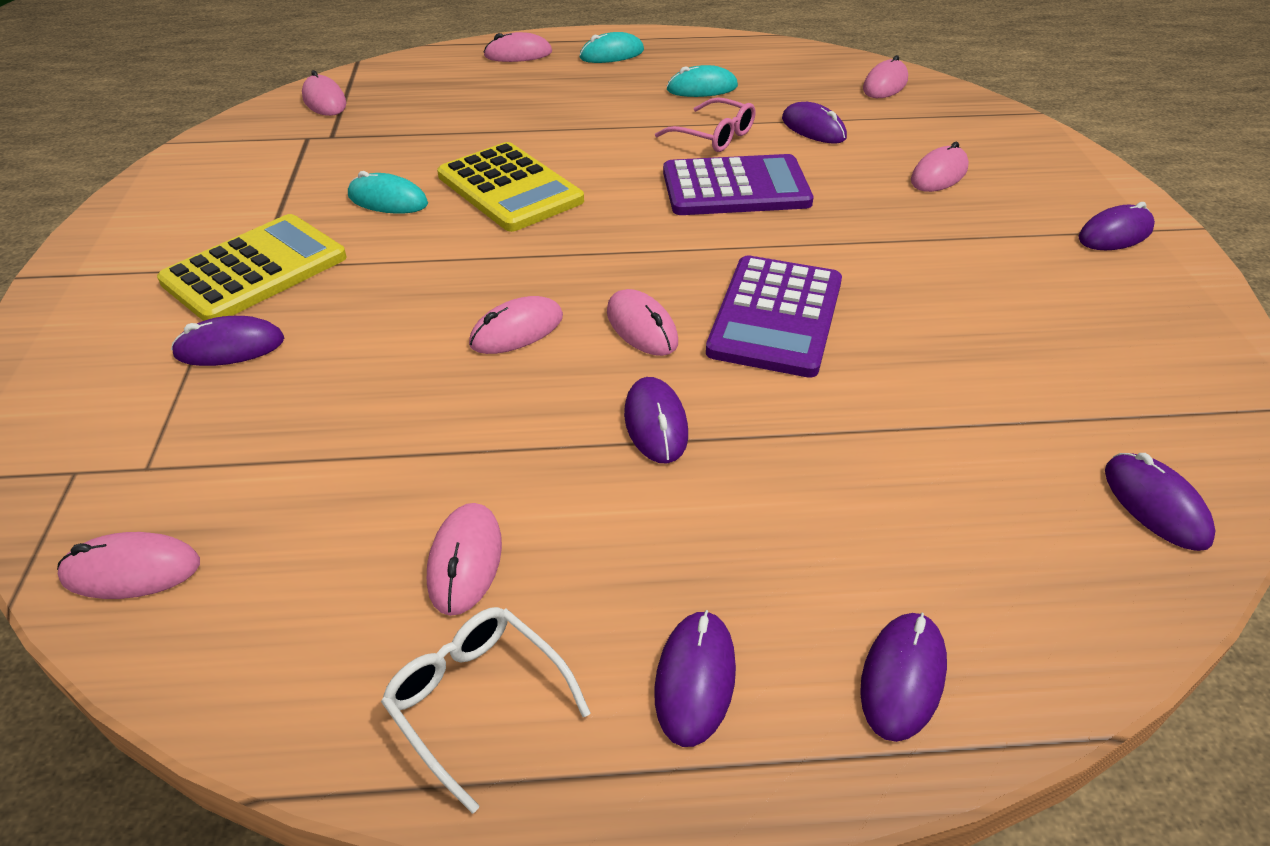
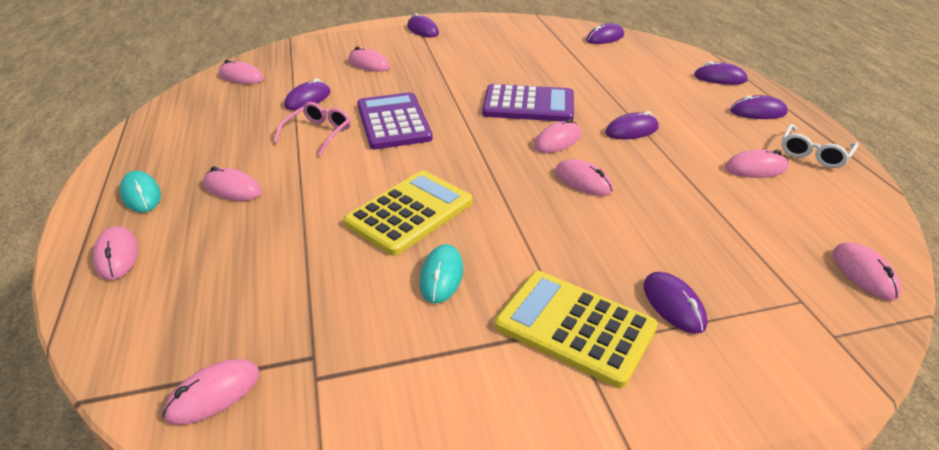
camera: 100 degrees left, 5 degrees down
(605, 93) = (232, 188): none -> pink mouse
(702, 88) = (232, 143): turquoise mouse -> none

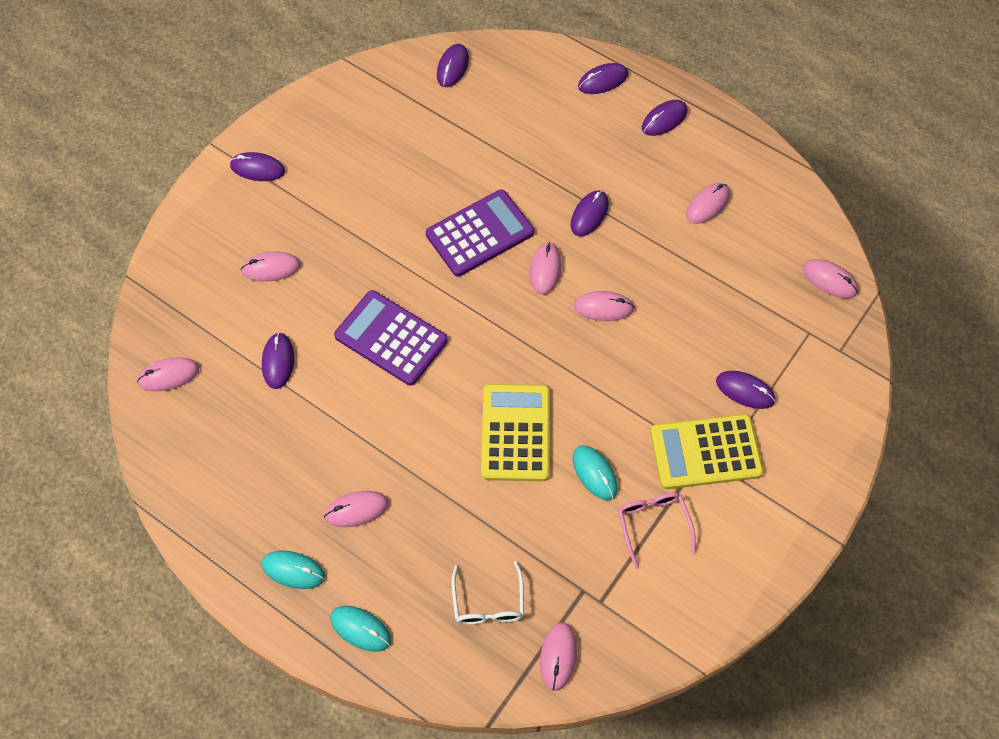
camera: 40 degrees left, 25 degrees up
(117, 256) = (360, 629): pink mouse -> turquoise mouse
(318, 133) = (345, 399): pink glasses -> pink glasses (653, 525)
(814, 153) = (735, 156): white glasses -> white glasses (488, 602)

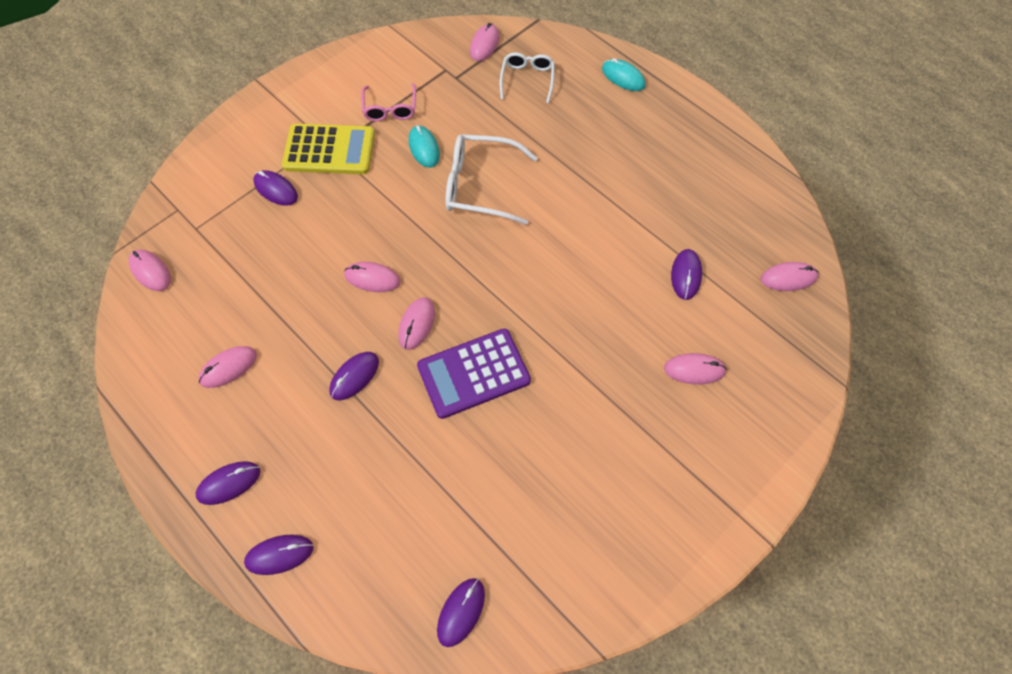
camera: 170 degrees left, 0 degrees up
(258, 168) = (712, 496): purple mouse -> none
(293, 570) = (672, 118): turquoise mouse -> none
(356, 510) = (621, 150): pink mouse -> none
(391, 338) = (578, 281): purple calculator -> none
(516, 433) = (480, 186): yellow calculator -> white glasses

